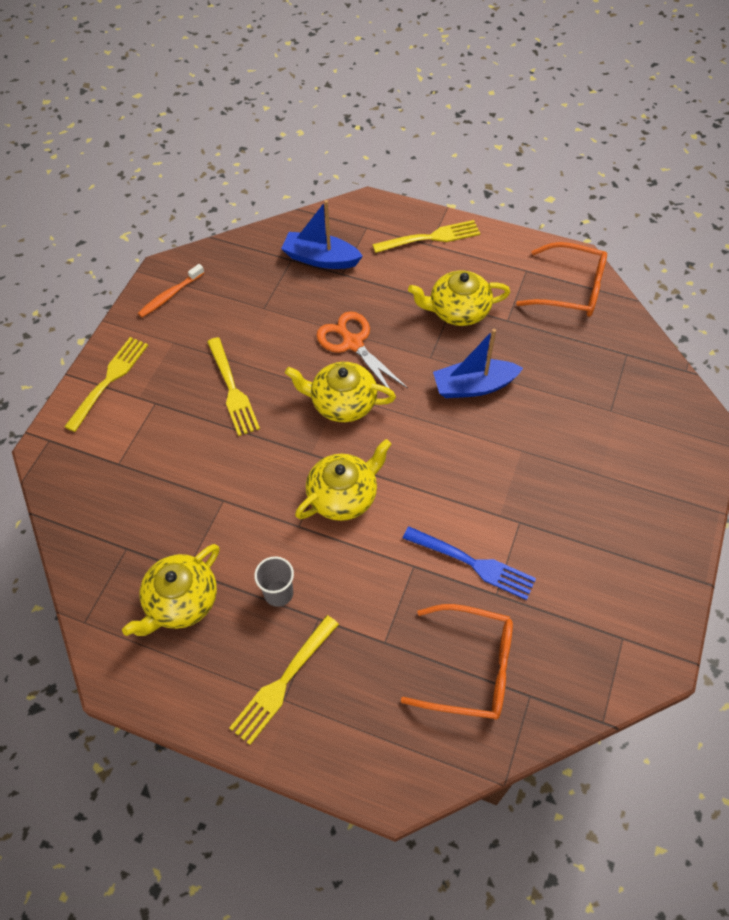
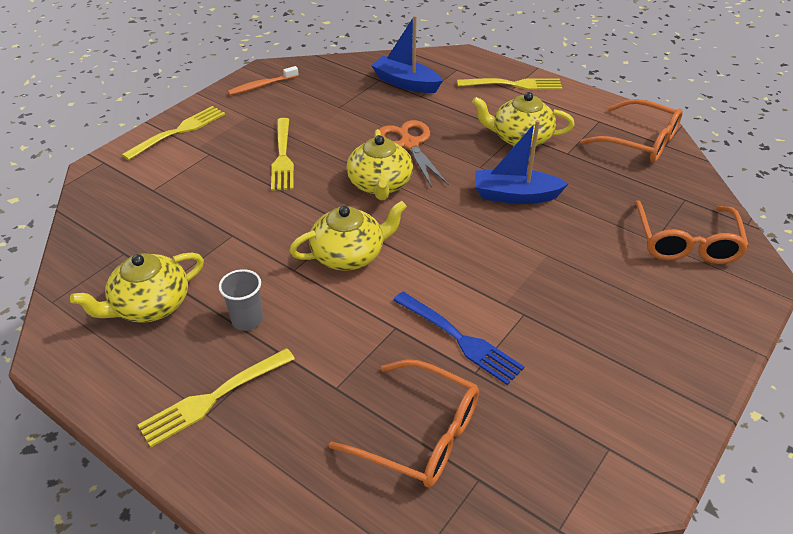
camera: 15 degrees right, 15 degrees down
(342, 403) = (380, 184): yellow teapot -> yellow teapot turned 120 degrees counterclockwise
(638, 405) = (686, 242): none -> orange glasses

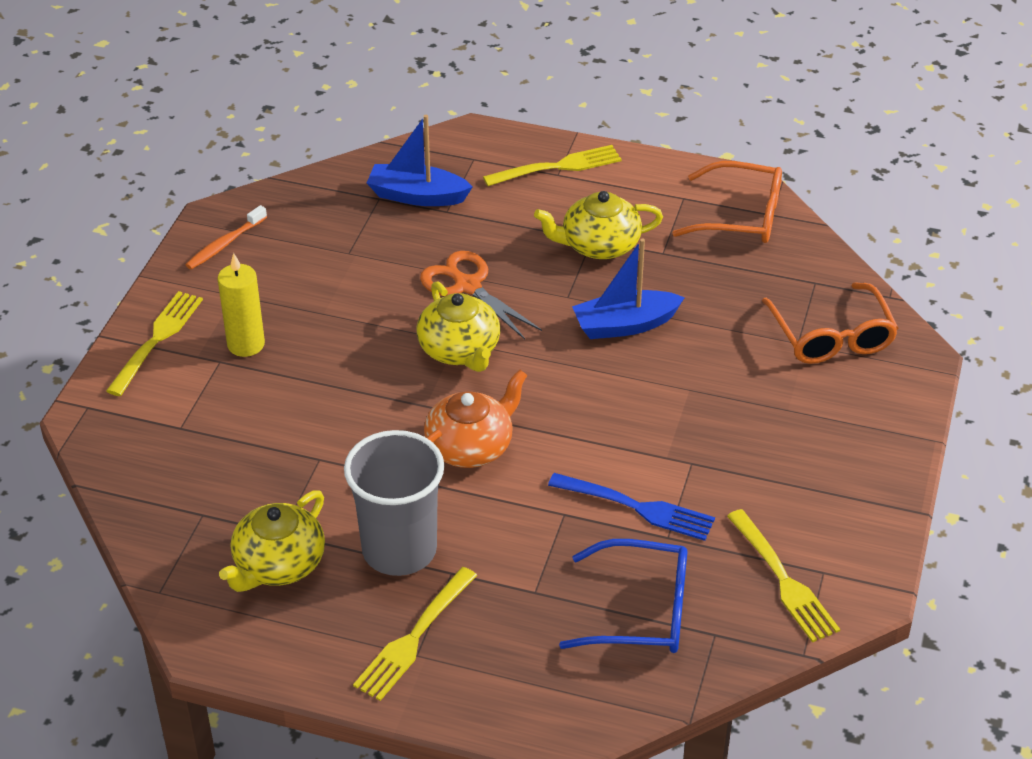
camera: 20 degrees left, 0 degrees up
(233, 147) = (246, 344): none -> yellow candle
(247, 320) = (399, 550): grey cup -> grey cup, size x2.05
(282, 156) = (317, 342): yellow fork -> yellow fork (782, 579)
(349, 254) = (470, 446): yellow teapot -> orange teapot
(419, 434) = (640, 611): orange glasses -> blue glasses

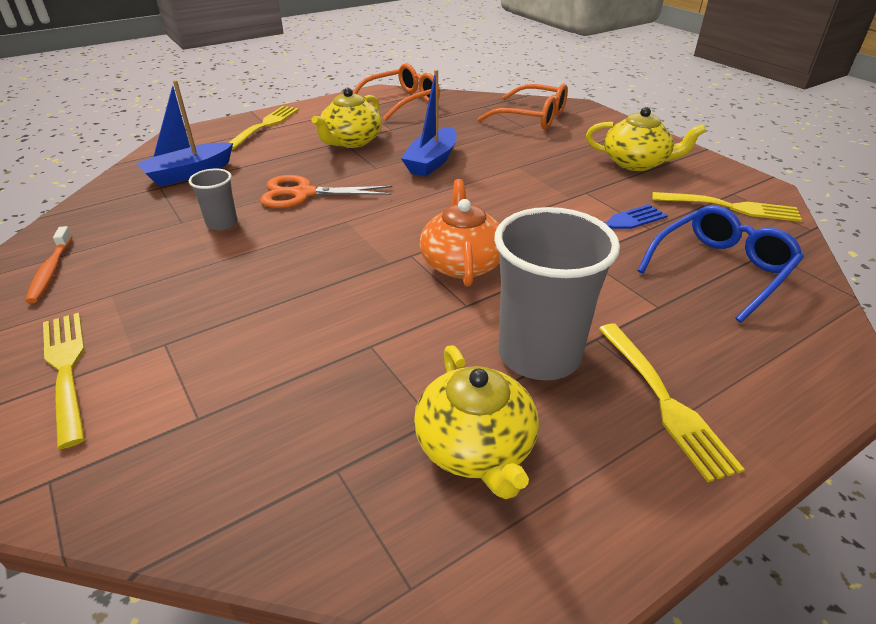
camera: 50 degrees left, 5 degrees down
(246, 344) = (174, 317): yellow candle -> none
(371, 276) = (222, 223): none -> grey cup
(460, 350) = (358, 223): yellow teapot -> yellow teapot (636, 163)

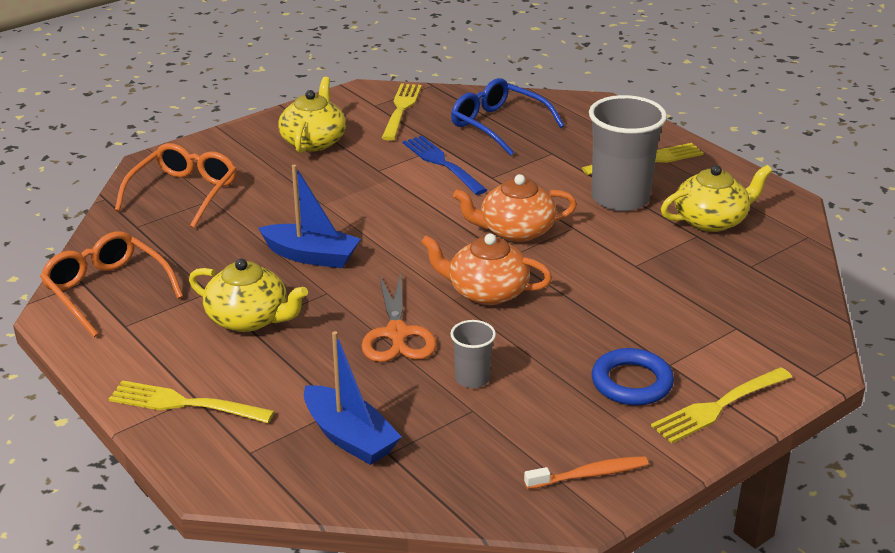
camera: 95 degrees left, 5 degrees down
(153, 311) = (631, 382): none -> blue ring
(350, 238) = (486, 292): none -> orange teapot

